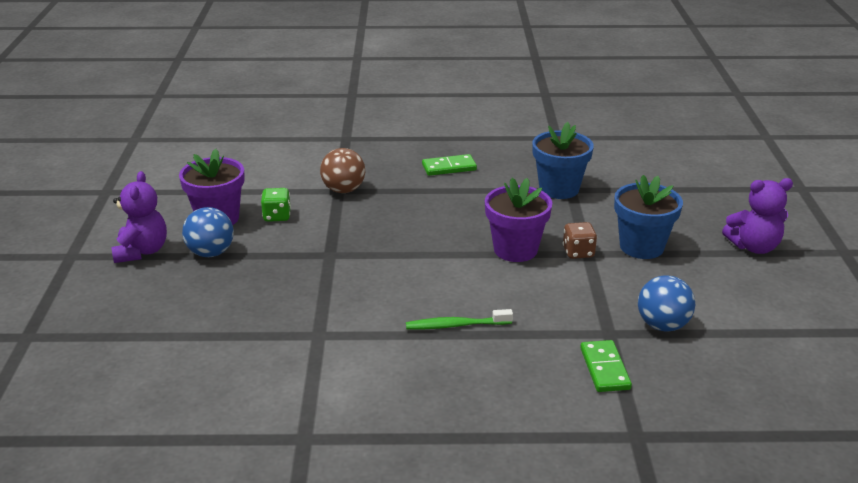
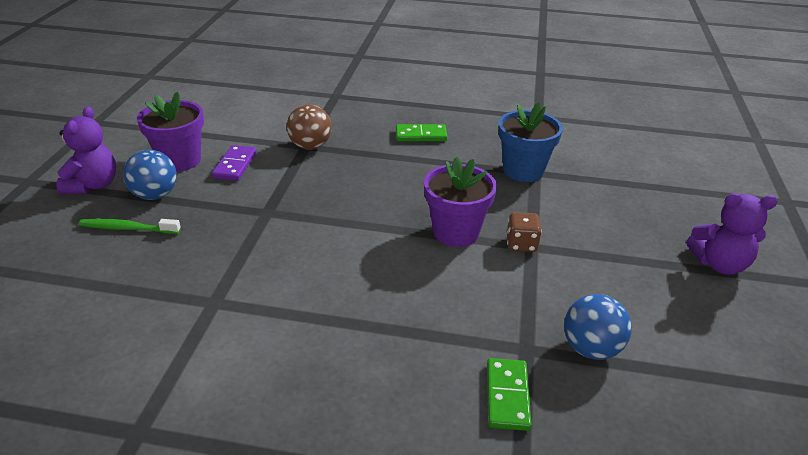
camera: 10 degrees right, 5 degrees up
(277, 216) = (235, 165): green dice -> purple domino
(456, 325) = (360, 313): green toothbrush -> green toothbrush (128, 228)
(641, 247) = (592, 247): blue flower pot -> none

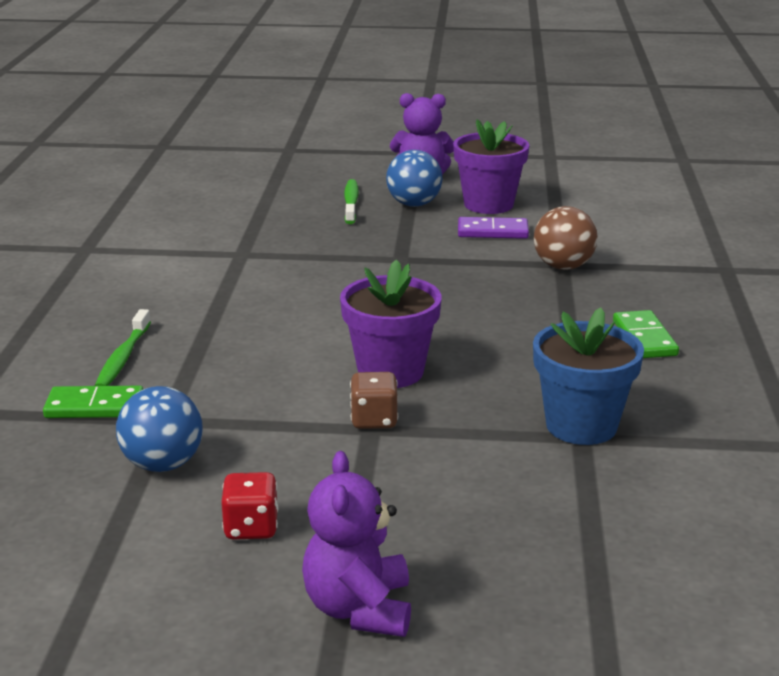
camera: 85 degrees right, 10 degrees down
(419, 381) = (123, 358): none -> green toothbrush
(657, 303) = (251, 527): none -> red dice

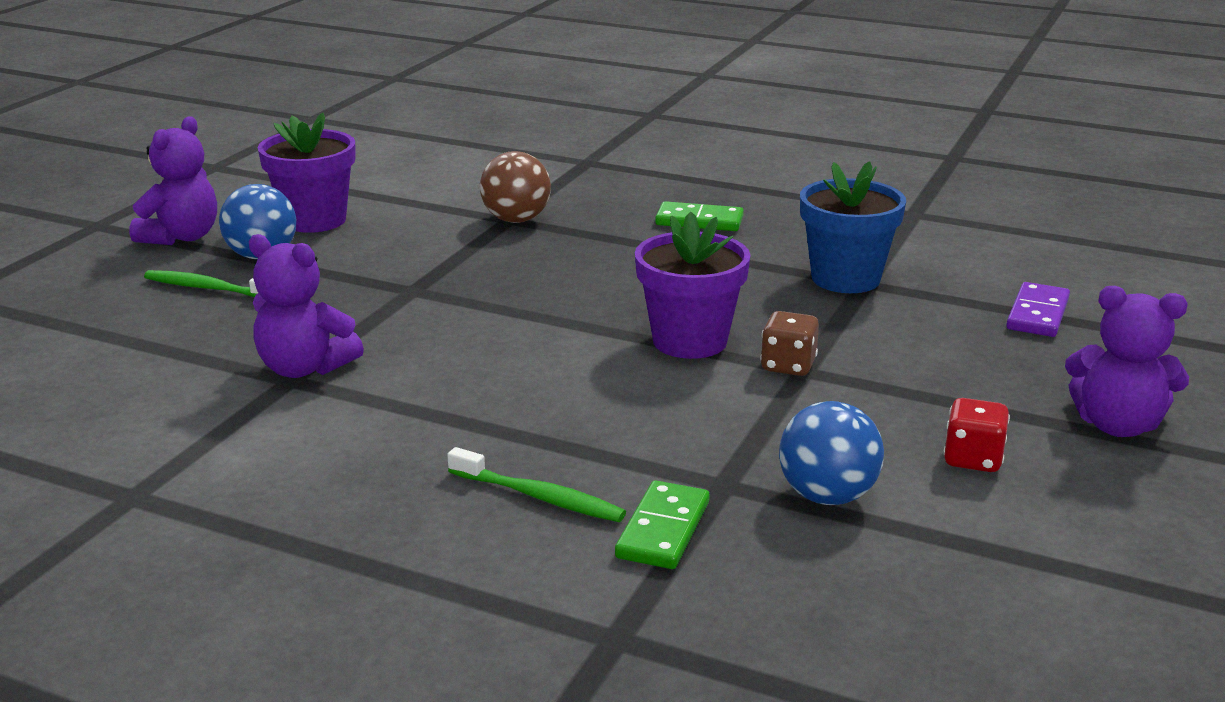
camera: 70 degrees left, 0 degrees up
(258, 254) = (304, 368): none -> purple teddy bear
(492, 231) = (392, 232): purple domino -> purple domino (1038, 314)

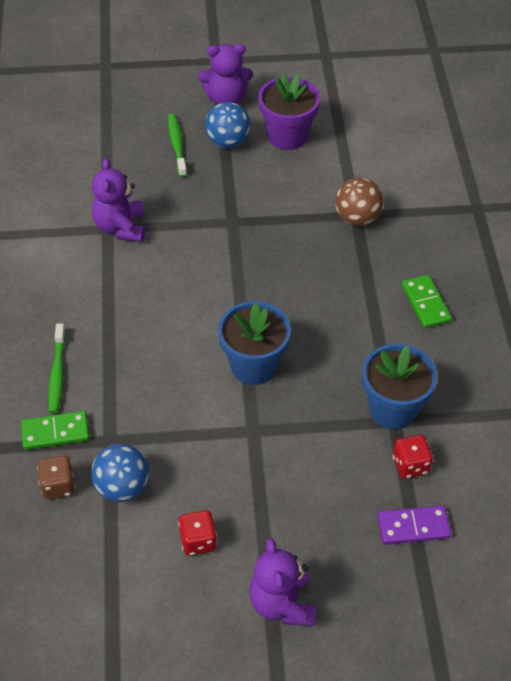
camera: 60 degrees right, 25 degrees up
(690, 341) = (254, 366): purple flower pot -> blue flower pot
(788, 366) = (253, 421): brown dice -> brown dice (58, 486)
(941, 291) = (410, 465): none -> red dice

